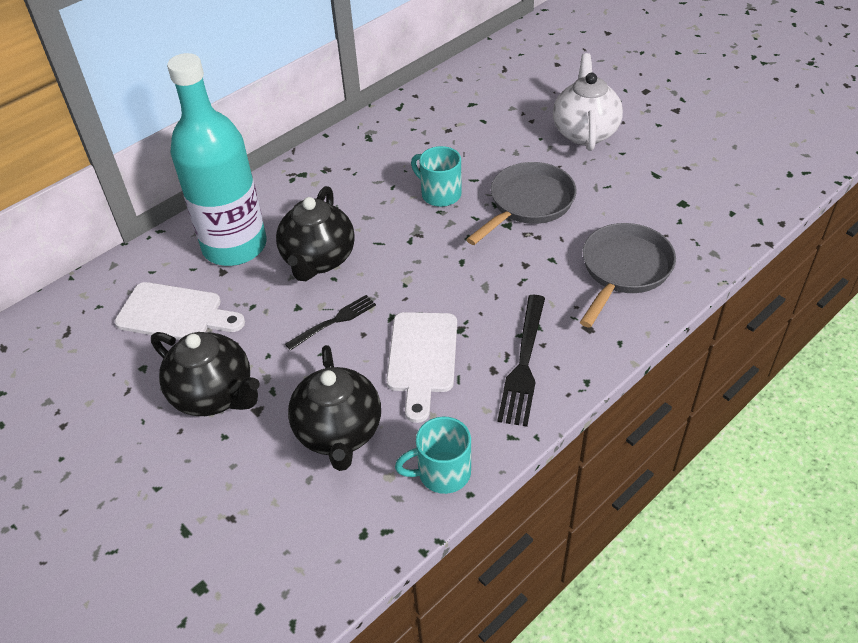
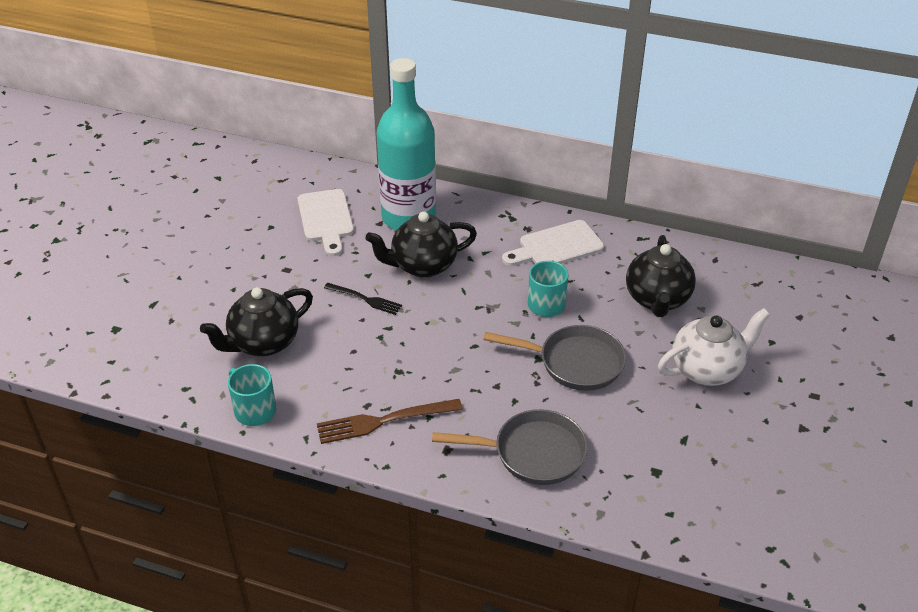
camera: 60 degrees right, 5 degrees down
(214, 395) = (265, 269): black teapot -> black teapot (657, 300)
(422, 358) = (356, 360): white cutting board -> white cutting board (556, 246)
(524, 364) = (383, 421): black fork -> brown fork

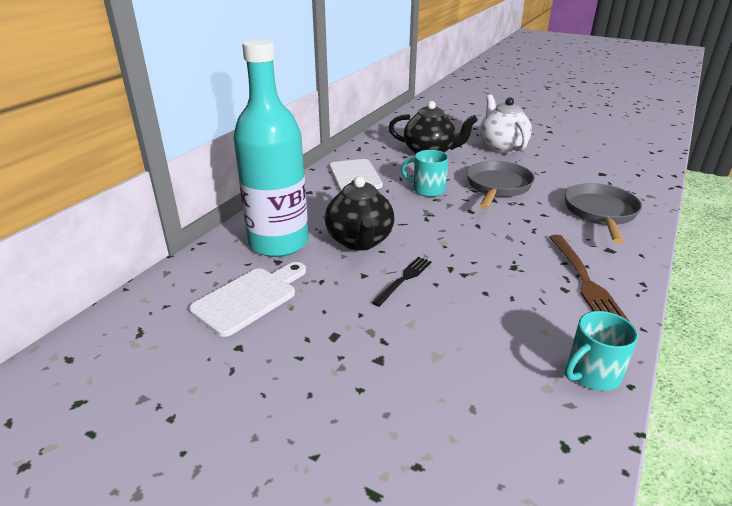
camera: 80 degrees left, 10 degrees down
(263, 343) = (472, 362): black teapot -> none
(326, 219) = (249, 298): white cutting board -> white cutting board turned 45 degrees counterclockwise

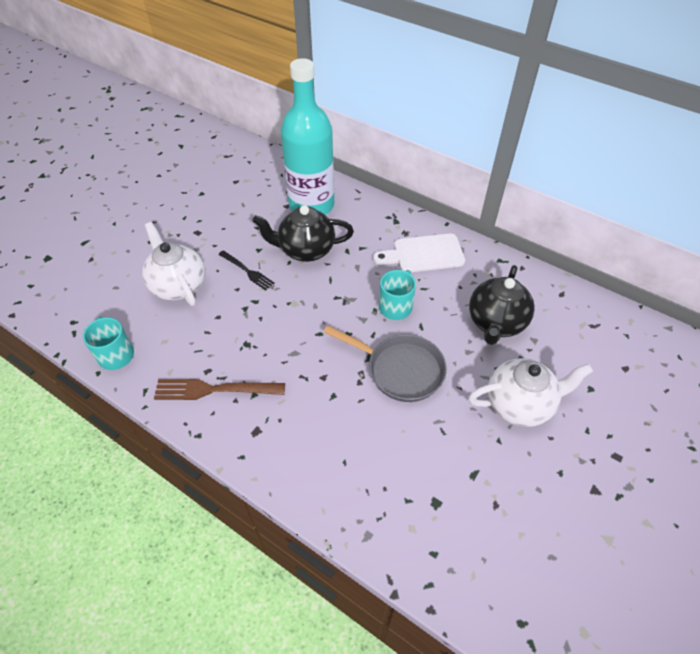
camera: 95 degrees right, 20 degrees up
(249, 298) = (246, 194): white cutting board -> none
(446, 336) = (178, 285): none -> white teapot
(600, 213) = (329, 454): grey pan -> none

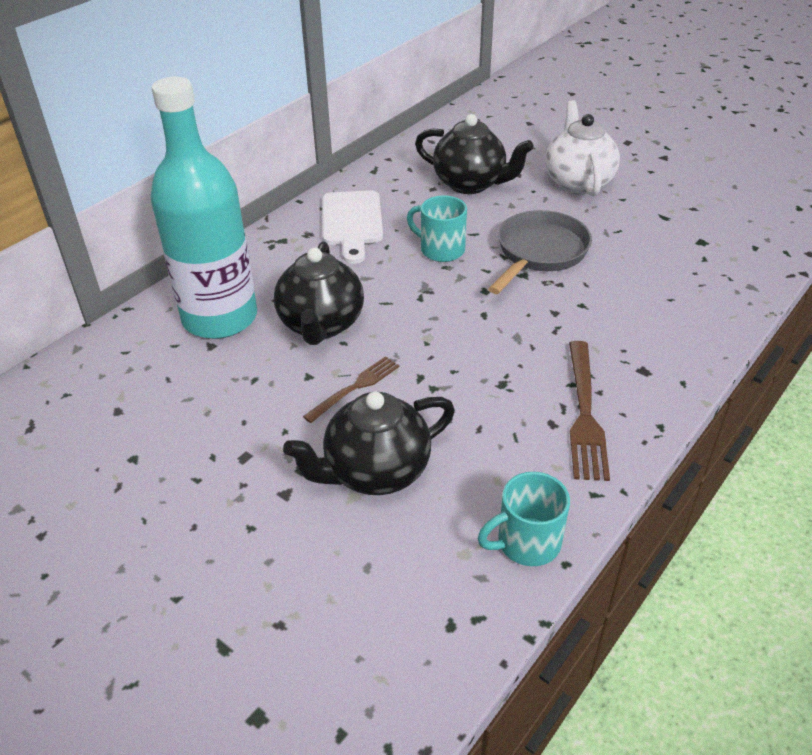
camera: 85 degrees left, 10 degrees down
(178, 285) = (375, 472): white teapot -> black teapot
(247, 271) = (355, 387): black fork -> brown fork

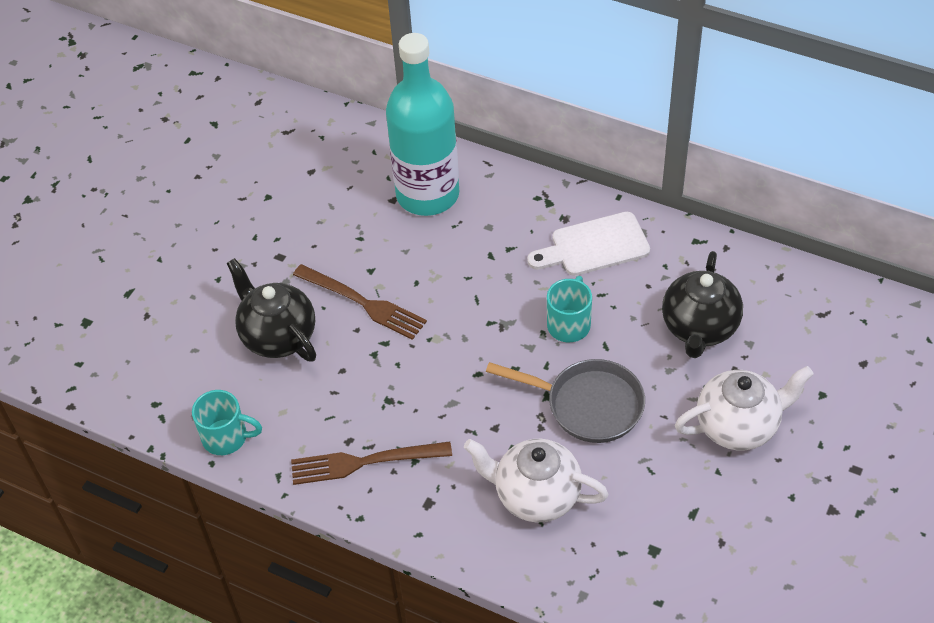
camera: 80 degrees right, 10 degrees up
(321, 325) = (434, 262): black teapot -> none
(355, 387) = (364, 303): brown fork -> brown fork, size x1.57
(526, 543) = (226, 437): turquoise mug -> turquoise mug turned 135 degrees clockwise
(639, 298) = (535, 495): none -> white teapot

